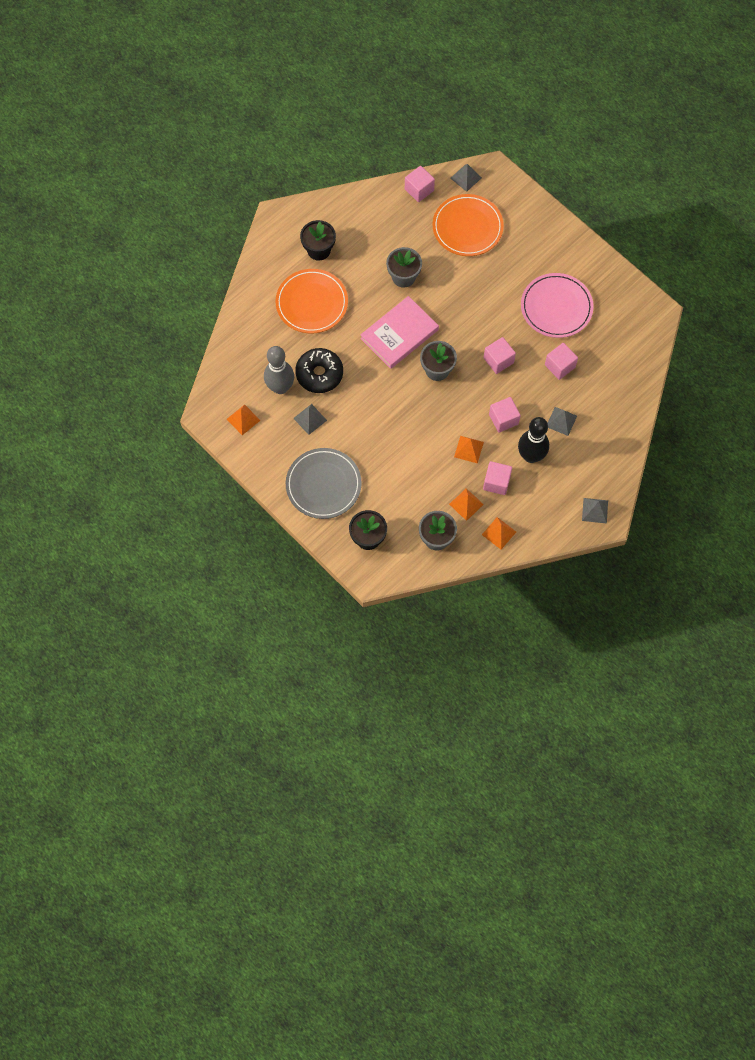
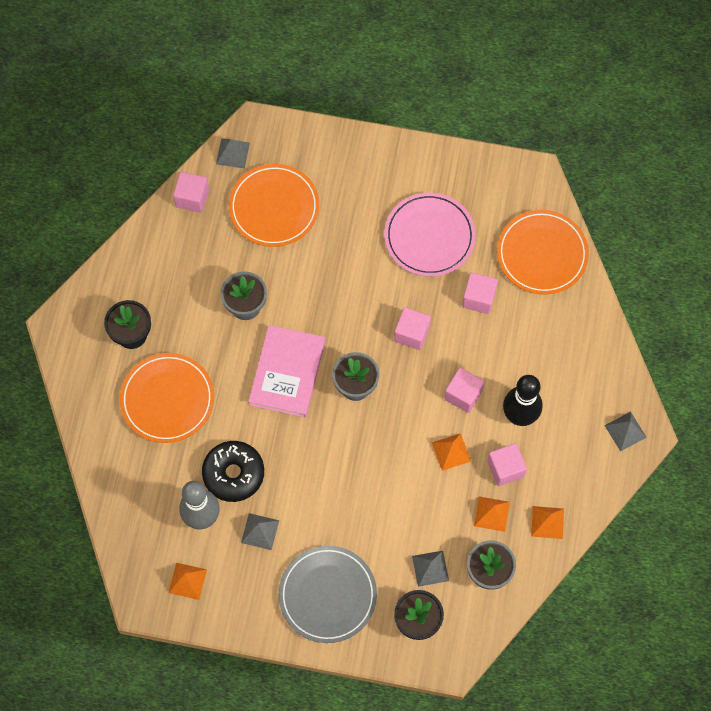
camera: 35 degrees left, 0 degrees up
(561, 421) = (523, 357): grey pyramid -> grey pyramid (430, 568)
(624, 364) = (542, 254): none -> orange plate

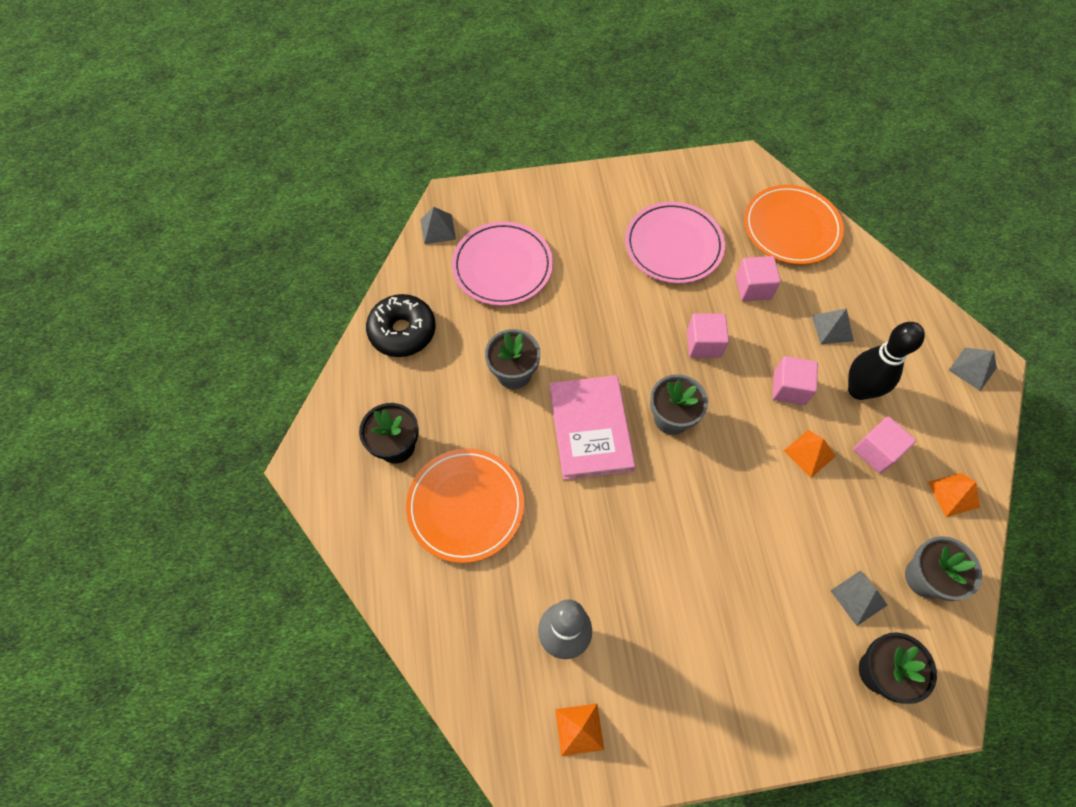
camera: 20 degrees left, 5 degrees down
(192, 198) = (411, 283): pink cube -> none
(233, 474) = (579, 567): black donut -> black donut (402, 331)
(260, 531) = (641, 628): grey pyramid -> grey pyramid (832, 328)
(274, 207) = (502, 266): orange plate -> pink plate
(327, 595) = (758, 679): grey plate -> none
(491, 513) = (890, 507): orange pyramid -> none

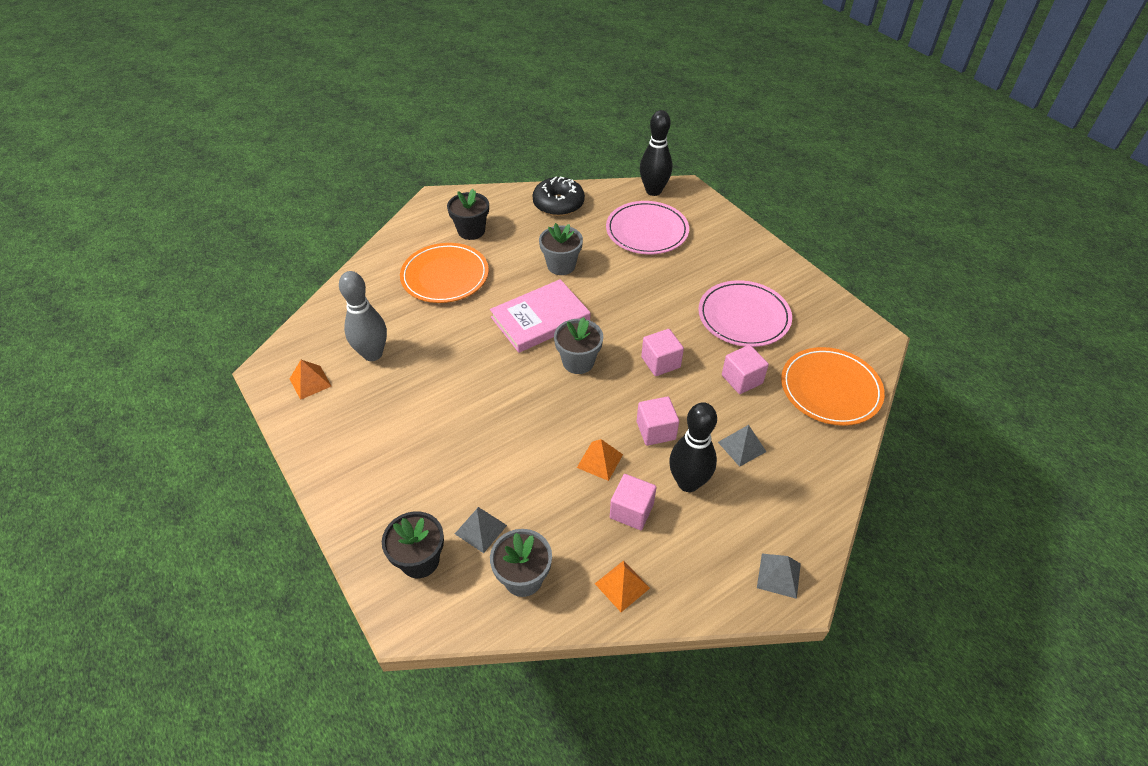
camera: 65 degrees right, 15 degrees down
(438, 229) = (653, 191): grey pyramid -> black bowling pin

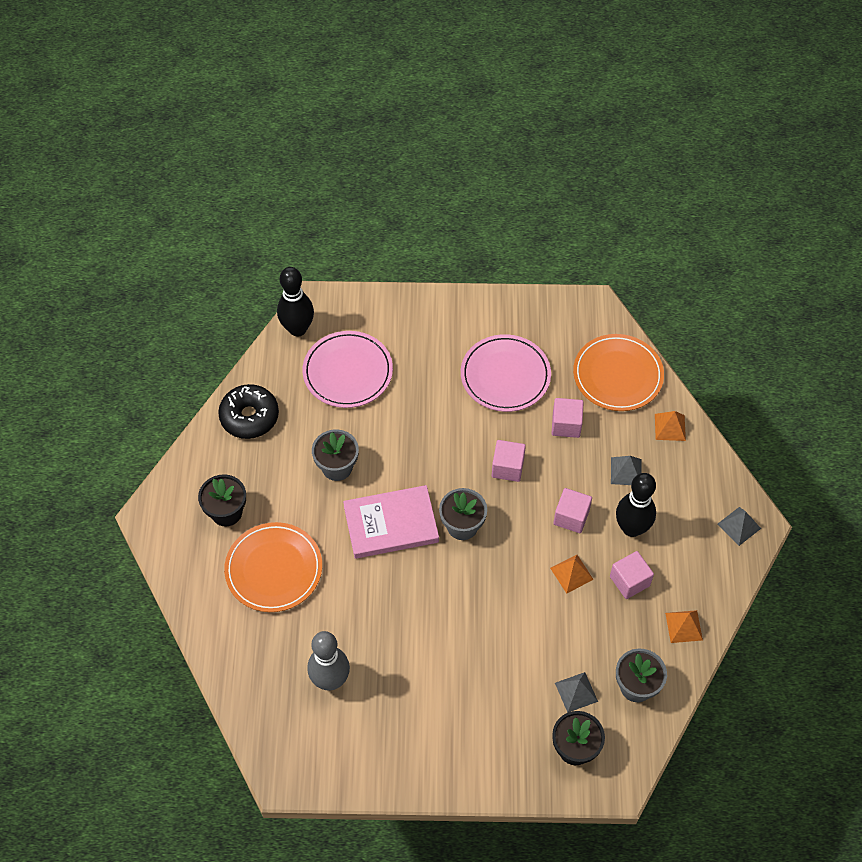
camera: 55 degrees left, 10 degrees up
(310, 382) = (327, 748): orange pyramid -> orange pyramid (670, 427)
(540, 319) = (391, 524): pink book -> pink book turned 75 degrees clockwise

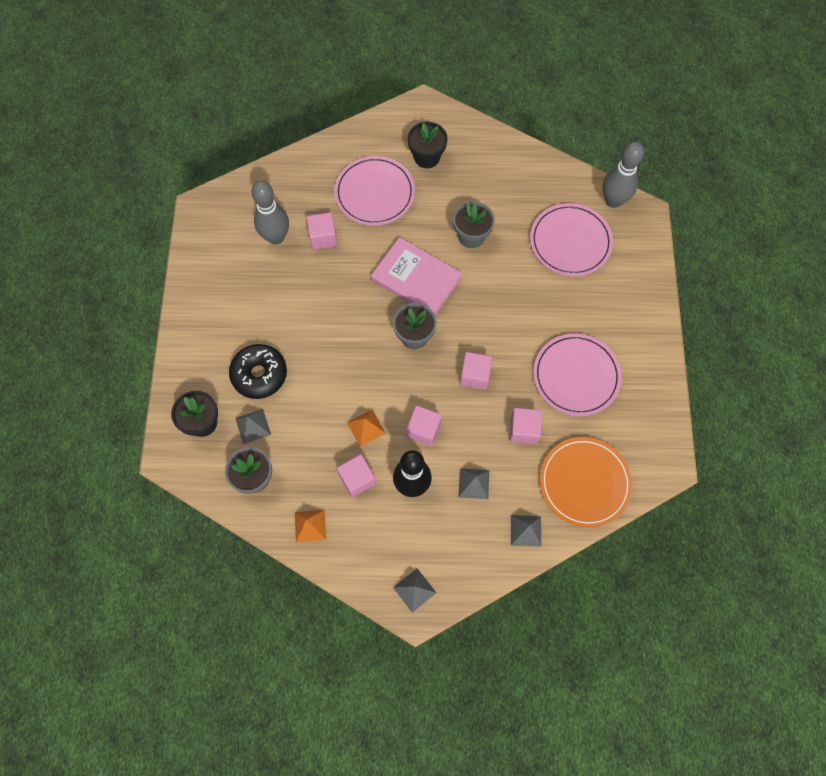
camera: 90 degrees right, 10 degrees up
(249, 417) = (519, 168): black donut -> black donut (259, 374)
(274, 569) = (374, 193): orange plate -> pink plate
(297, 329) = (613, 201): black bowling pin -> grey bowling pin
(333, 625) = (323, 237): none -> pink cube
(391, 524) = (416, 279): pink book -> pink book turned 45 degrees counterclockwise
(670, 427) = (526, 530): orange pyramid -> grey pyramid

